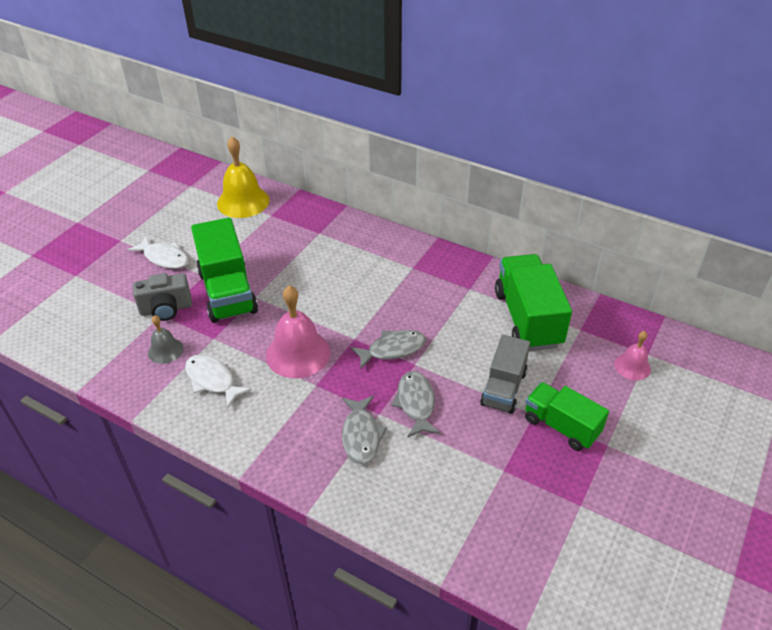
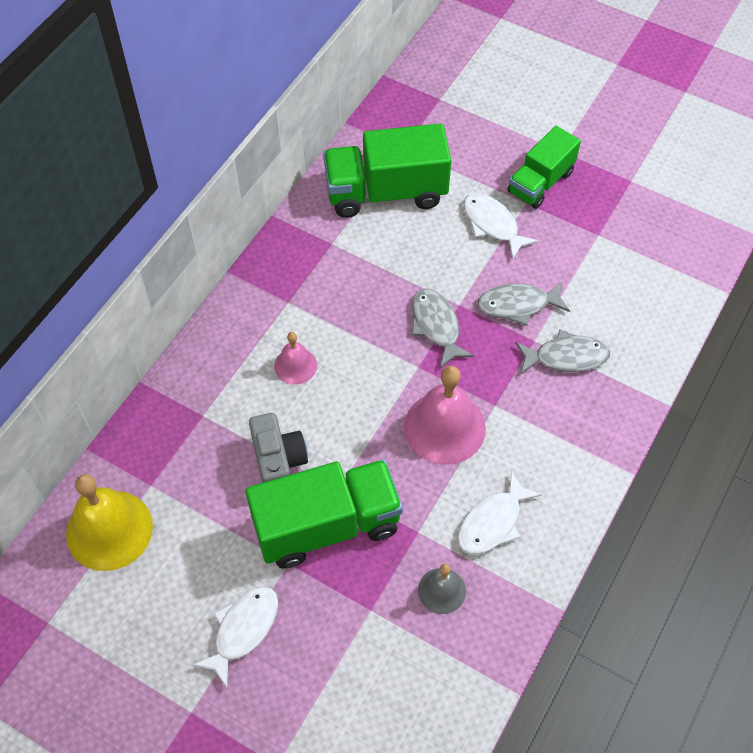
camera: 90 degrees left, 15 degrees up
(166, 309) = (360, 605): grey camera -> grey camera (278, 462)
(503, 388) = (492, 224): grey truck -> white fish
(632, 366) = (457, 114): pink bell -> pink bell (295, 365)

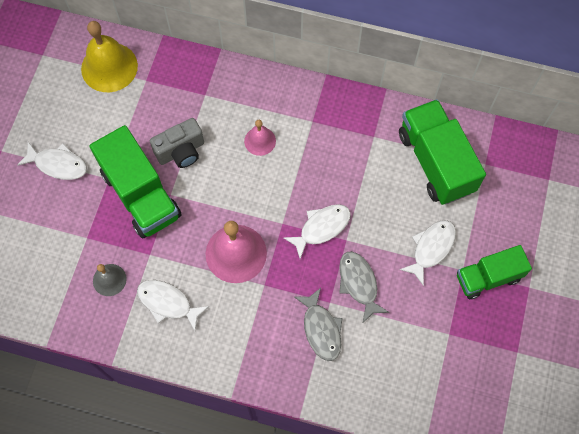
camera: 75 degrees right, 10 degrees up
(436, 326) = (321, 228): grey fish -> white fish
(540, 182) = (488, 277): green truck -> green truck turned 45 degrees counterclockwise

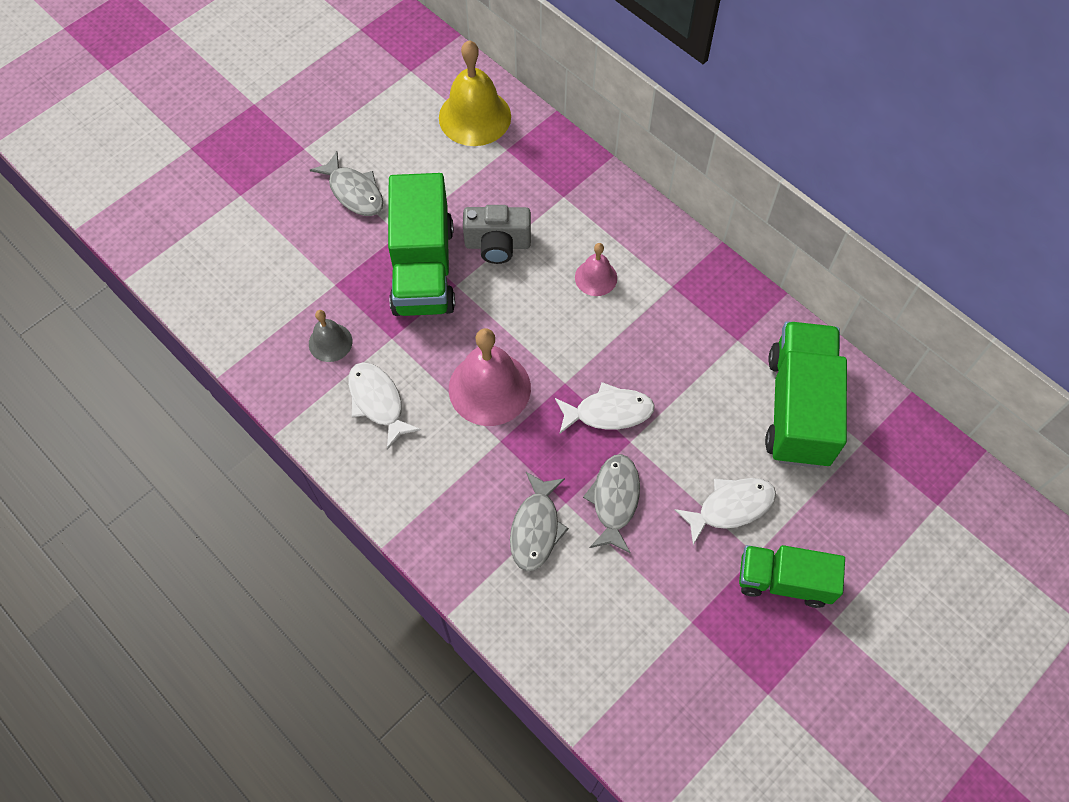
camera: 30 degrees right, 5 degrees down
(58, 164) = (354, 192): white fish -> grey fish

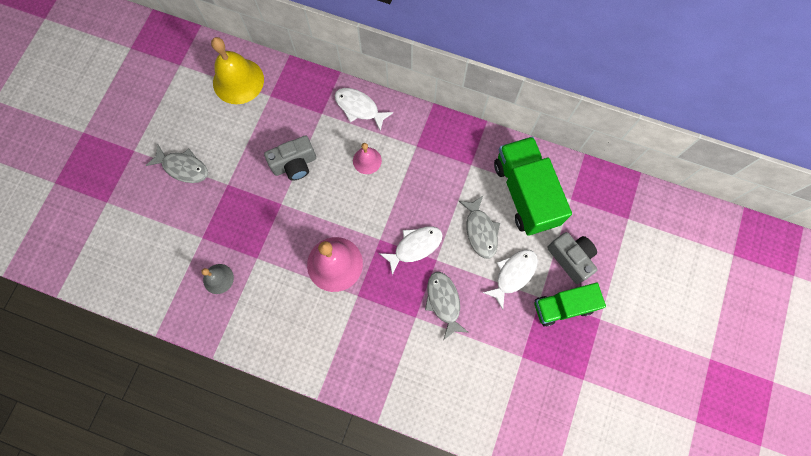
camera: 25 degrees left, 10 degrees up
(378, 402) = (268, 305): white fish -> white fish (359, 108)
(423, 269) = (255, 202): green truck -> none
(536, 528) = (405, 342): grey fish -> grey fish (480, 231)
(825, 522) = (570, 258): none -> grey camera

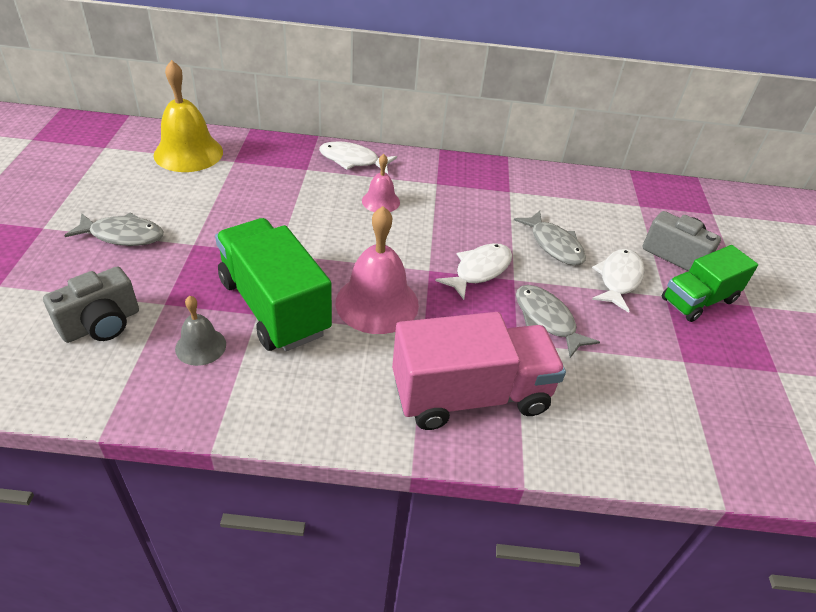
camera: 20 degrees left, 30 degrees down
(295, 164) = (286, 215): grey camera -> grey camera (101, 324)
(369, 352) = (470, 395): none -> pink truck
(525, 193) = (586, 207): green truck -> green truck (274, 306)

